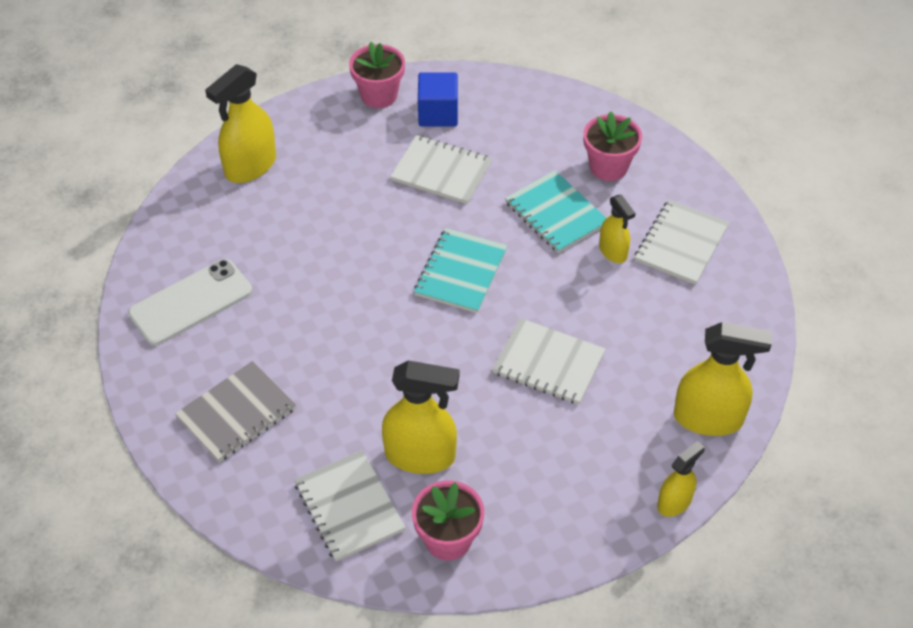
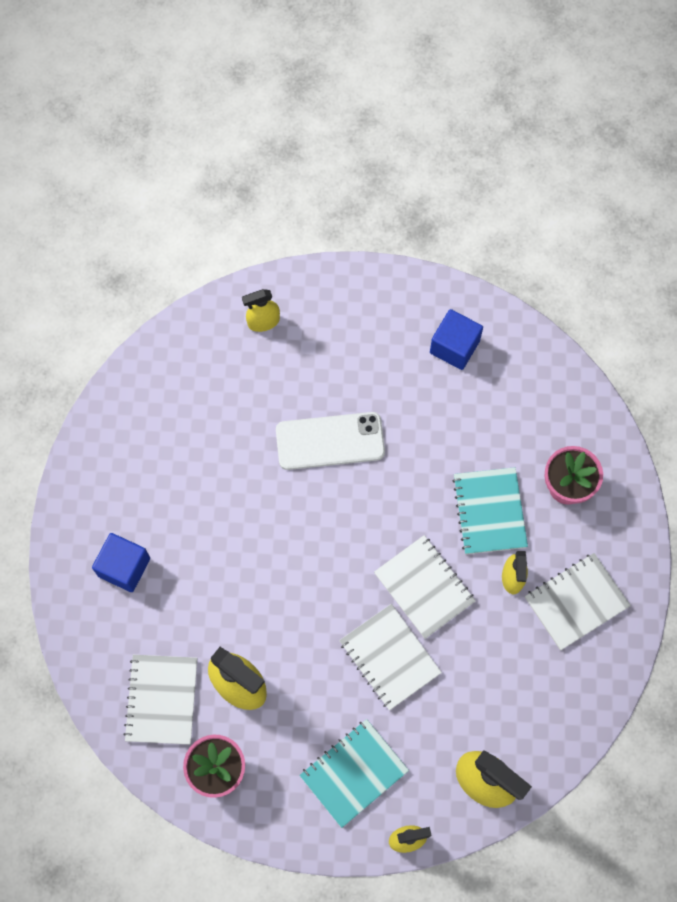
camera: 30 degrees right, 20 degrees up
(191, 302) = (143, 440): white phone -> white phone (330, 441)
(236, 413) = (124, 567): grey notebook -> blue cube
(250, 166) = (263, 322): yellow spray bottle -> yellow spray bottle, size x0.58
(379, 95) = (415, 298): pink flower pot -> none
(441, 171) = (419, 413): white notebook -> white notebook (424, 587)
(460, 272) = (373, 528): turquoise notebook -> turquoise notebook (354, 773)

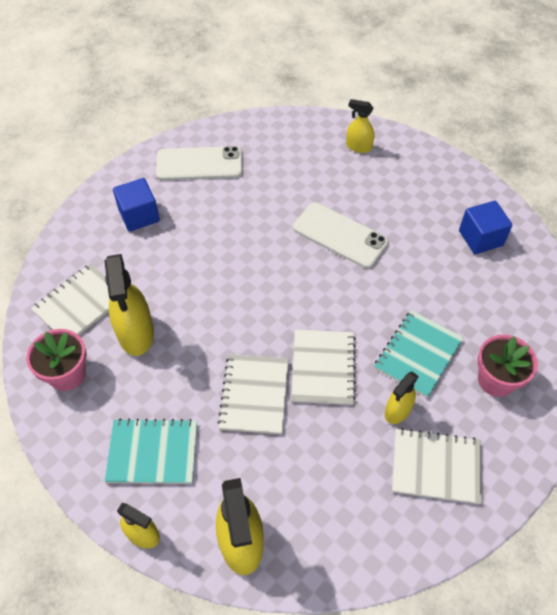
camera: 40 degrees right, 15 degrees down
(126, 463) = (199, 164): none -> white phone

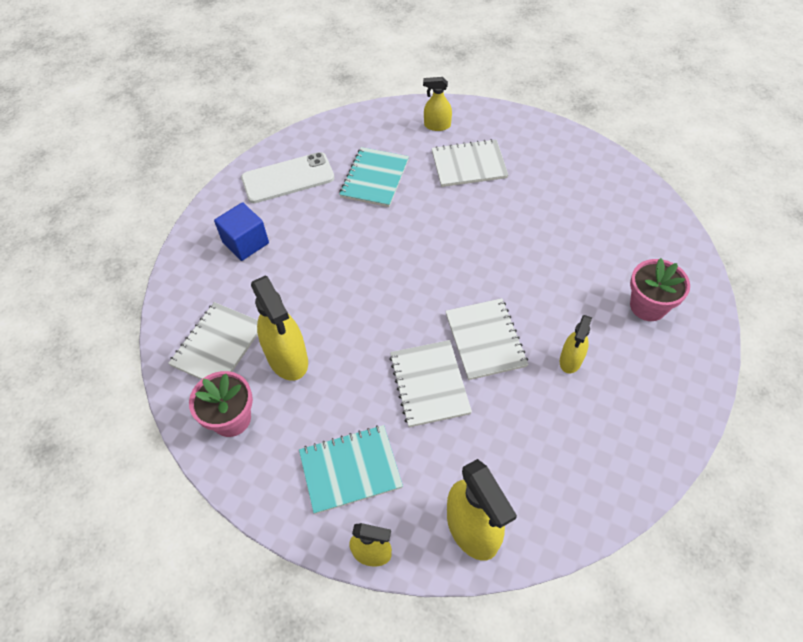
camera: 15 degrees left, 0 degrees up
(340, 235) = (452, 212): white phone -> none
(418, 354) = (568, 302): turquoise notebook -> turquoise notebook (374, 178)
(436, 466) = (626, 401): white notebook -> white notebook (469, 165)
(480, 238) = (583, 181): blue cube -> none

